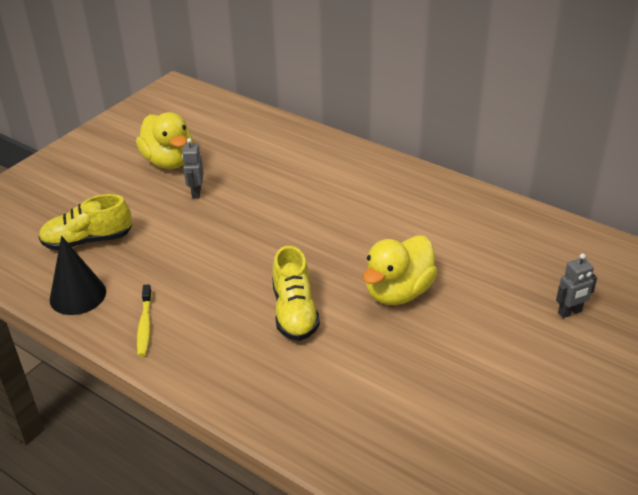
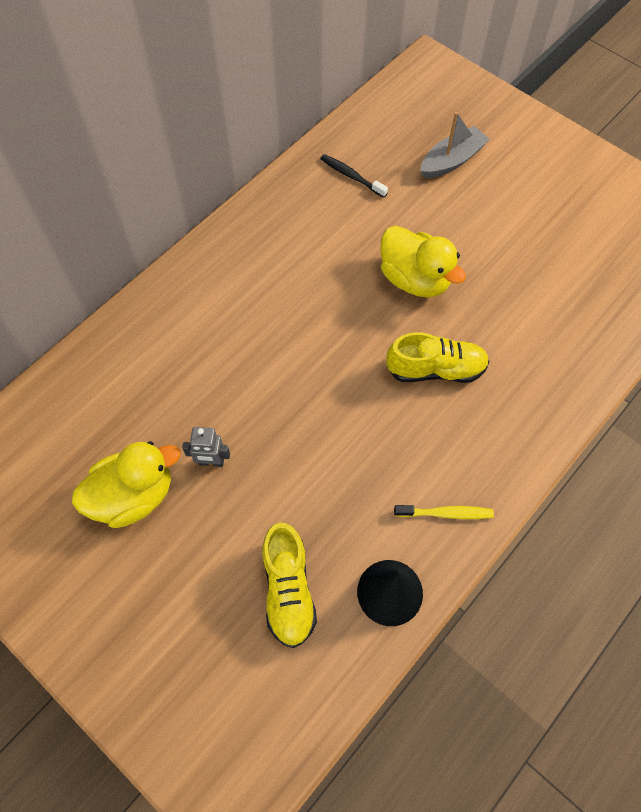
camera: 85 degrees left, 25 degrees up
(514, 240) = (351, 176): none -> black toothbrush
(570, 312) = (452, 160): grey robot -> grey boat

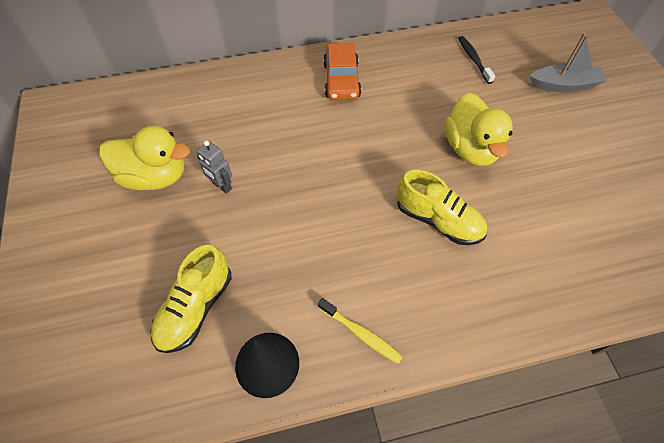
camera: 35 degrees right, 5 degrees down
(238, 274) = (341, 80): none -> orange car

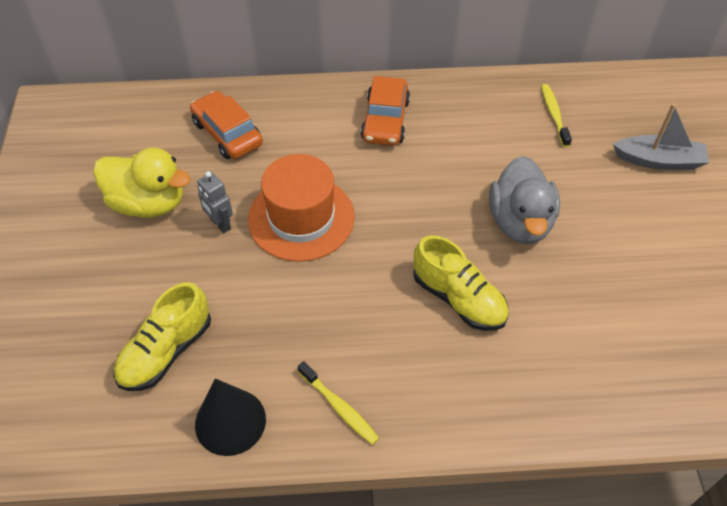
camera: 10 degrees right, 5 degrees down
(212, 108) = (227, 133): none -> orange car
(290, 171) = (301, 218): none -> orange hat
(470, 148) = (520, 222): yellow duck -> grey duck
(473, 59) = (554, 114): black toothbrush -> yellow toothbrush

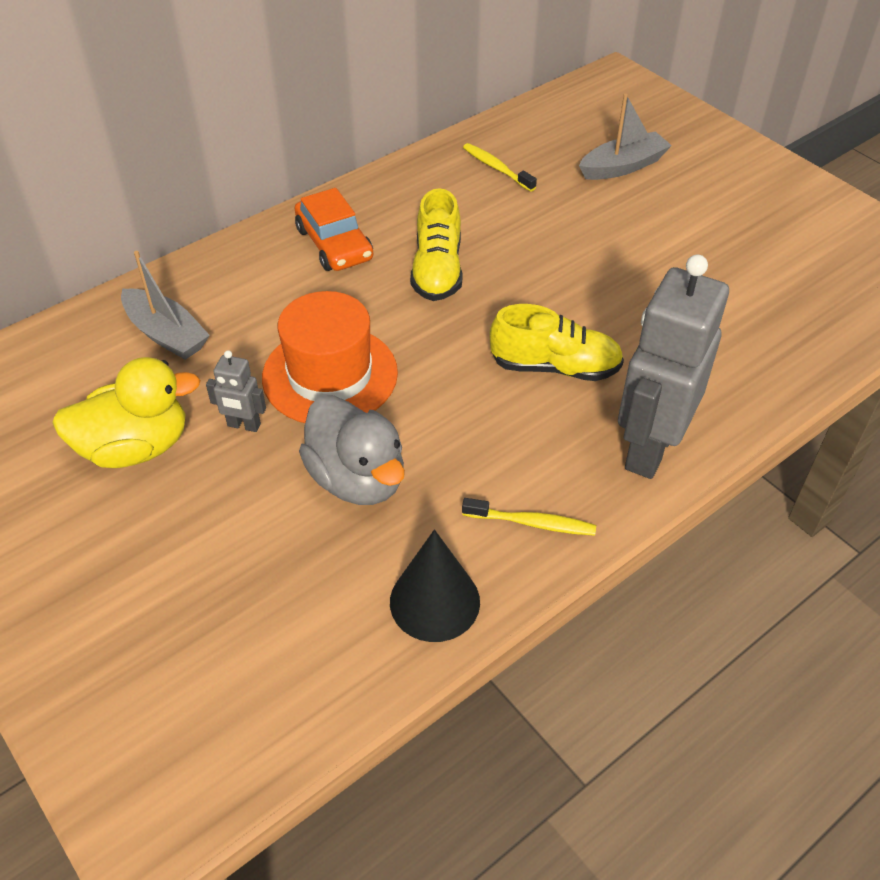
camera: 35 degrees left, 5 degrees down
(166, 351) = (300, 578): yellow shoe -> yellow shoe (437, 270)
(227, 133) = (166, 334): orange car -> grey boat
(472, 404) = (649, 448): none -> grey robot
(520, 222) = (550, 273): grey duck -> grey duck (357, 479)

